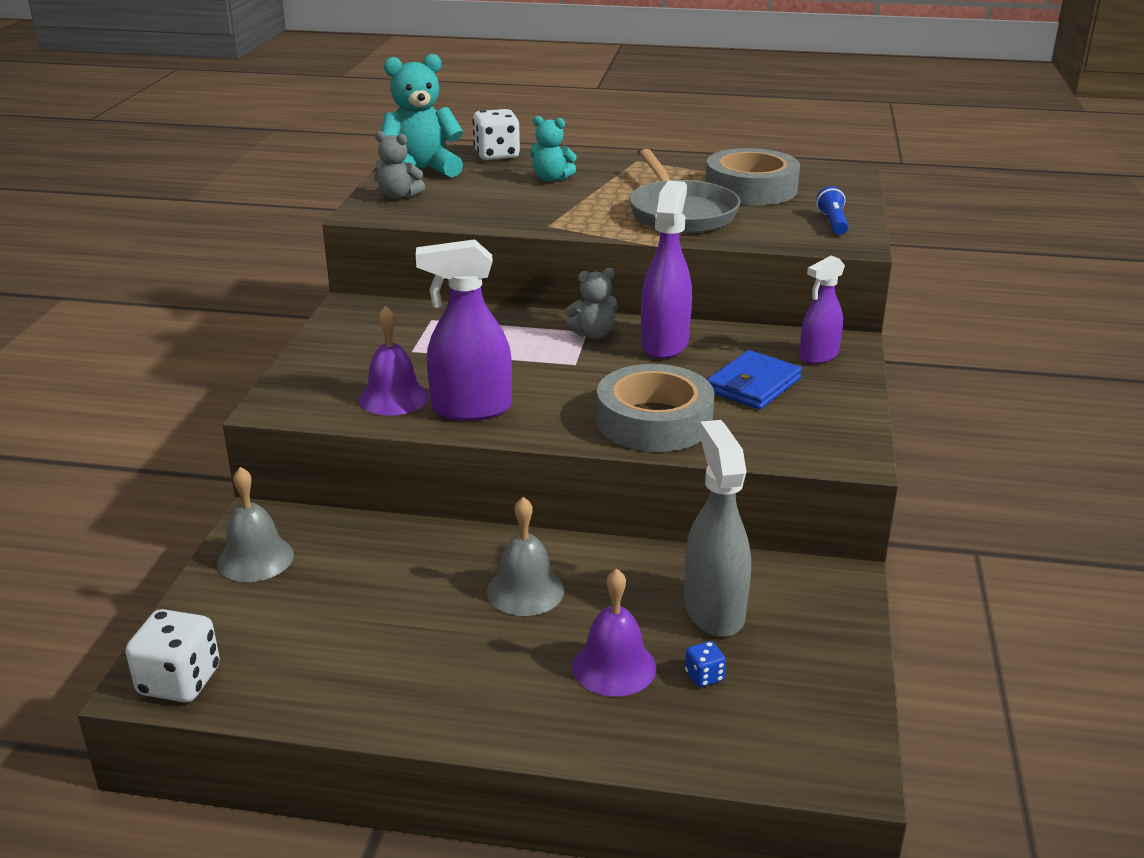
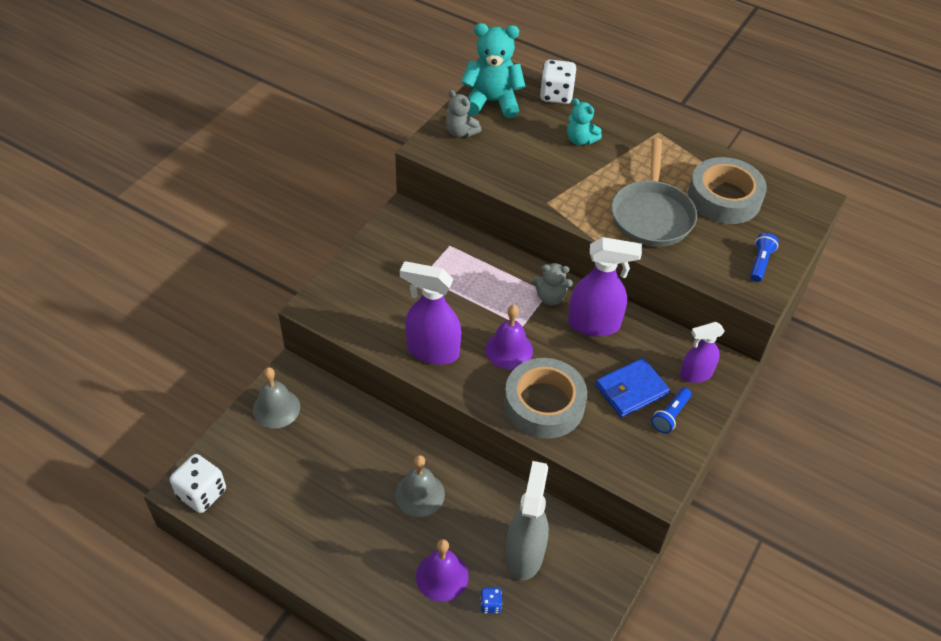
camera: 20 degrees right, 20 degrees up
(393, 398) = (389, 323): purple bell -> purple bell (509, 349)
(664, 344) = (594, 324): purple spray bottle -> purple spray bottle turned 60 degrees clockwise
(818, 395) = (670, 415): none -> blue flashlight

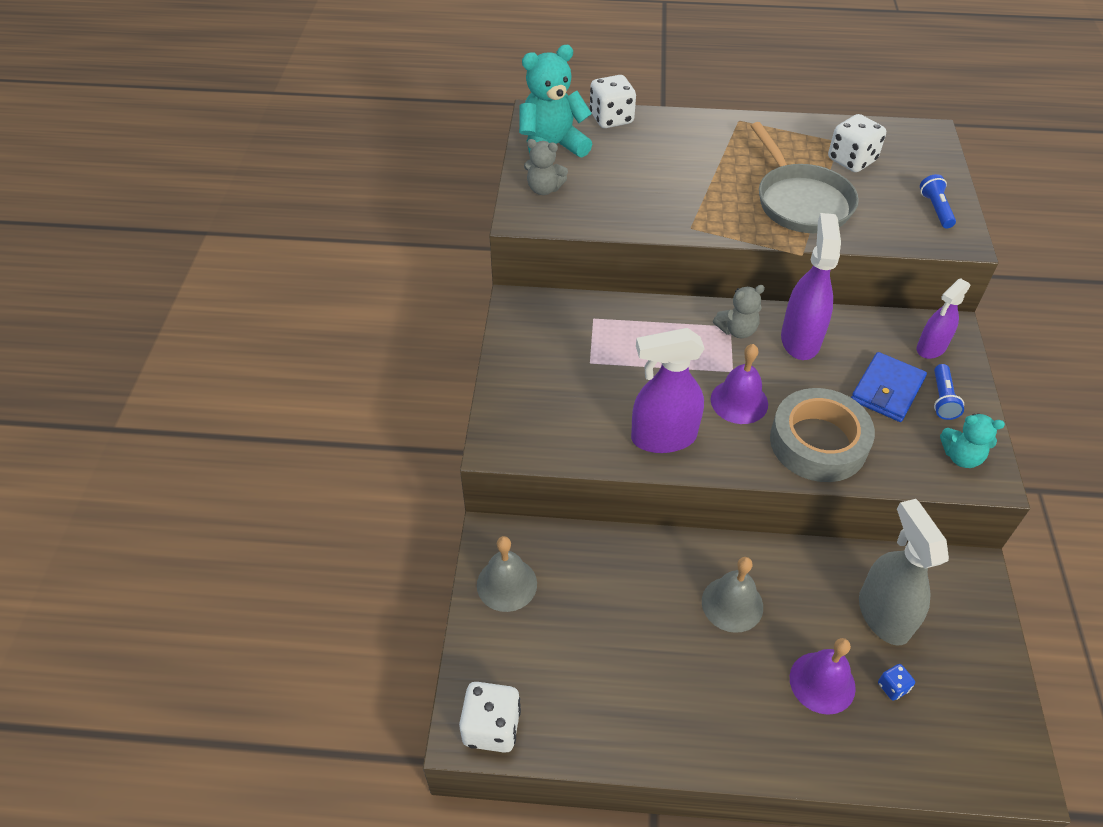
camera: 25 degrees left, 0 degrees up
(580, 140) = (671, 154): turquoise teddy bear -> turquoise teddy bear (961, 457)
(594, 324) = (800, 339): purple spray bottle -> purple spray bottle turned 60 degrees counterclockwise
(724, 198) = (851, 160): grey tape -> white dice

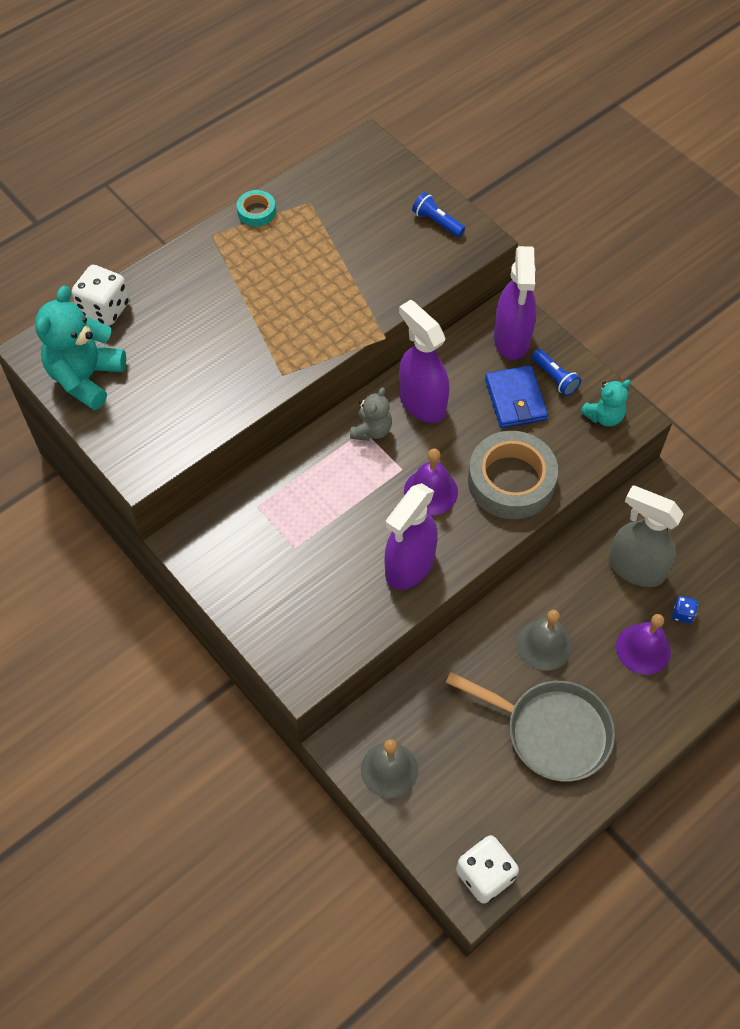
camera: 45 degrees left, 10 degrees up
(544, 189) = (127, 426): grey teddy bear -> none
(789, 125) = (256, 212): none -> turquoise tape
(800, 201) = (338, 286): grey pan -> grey pan (551, 732)
(851, 160) = (337, 216): white dice -> none
(931, 348) = (512, 339): purple spray bottle -> purple spray bottle, size x1.56

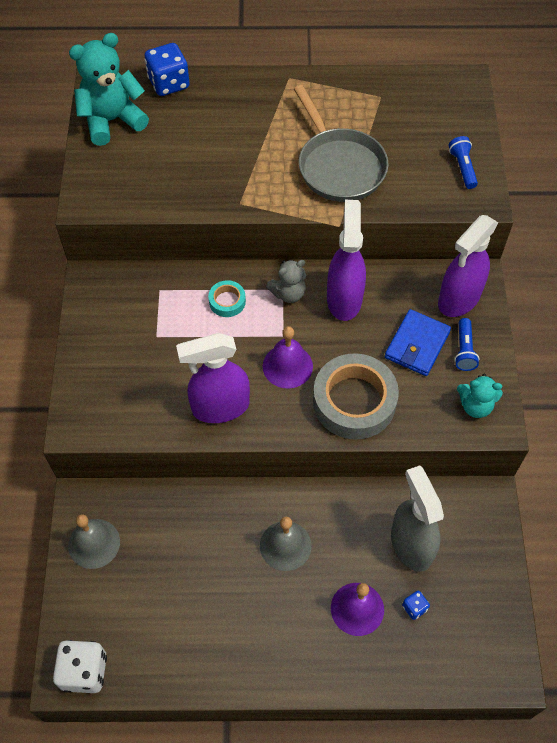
camera: 40 degrees right, 0 degrees up
(105, 309) = (169, 83): white dice -> blue dice
(256, 212) = (335, 81): turquoise tape -> turquoise tape (227, 301)
(551, 732) = (229, 611): grey pan -> grey pan (339, 166)

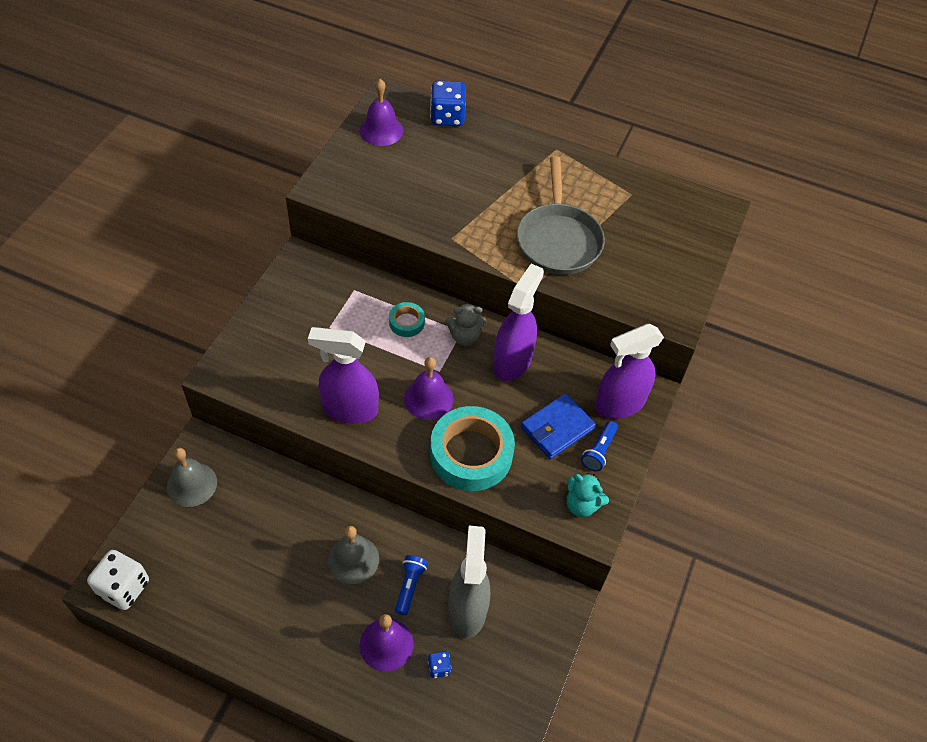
camera: 20 degrees right, 5 degrees down
(112, 120) = (381, 130): turquoise teddy bear -> purple bell
(354, 401) = (471, 454): grey tape -> turquoise tape
(462, 168) = (673, 283): blue flashlight -> blue flashlight (409, 586)

